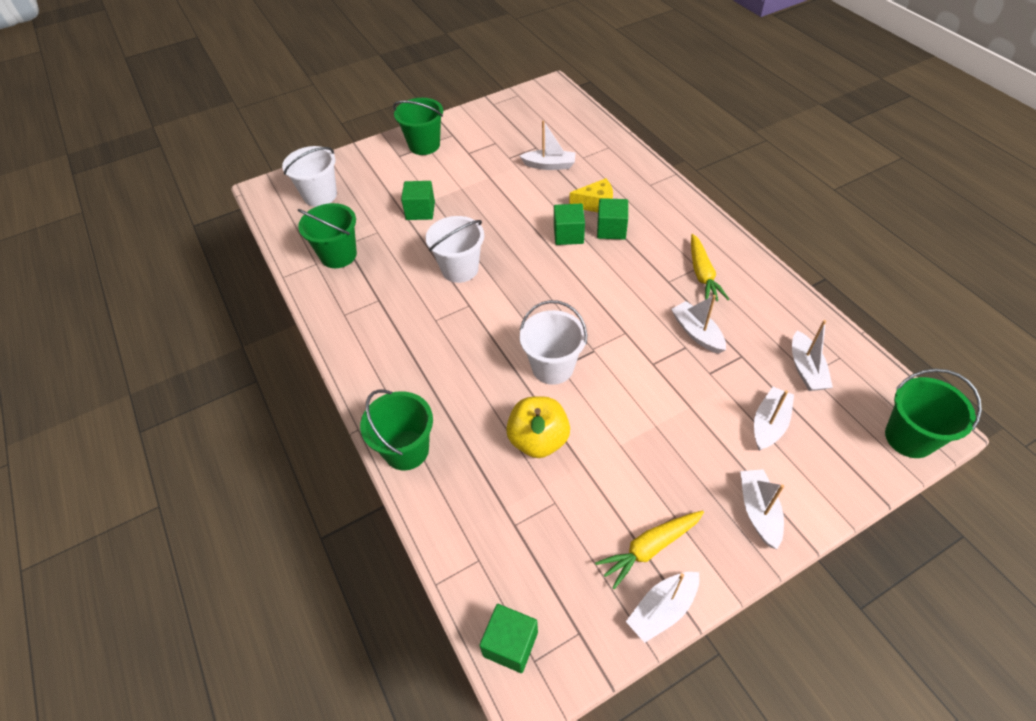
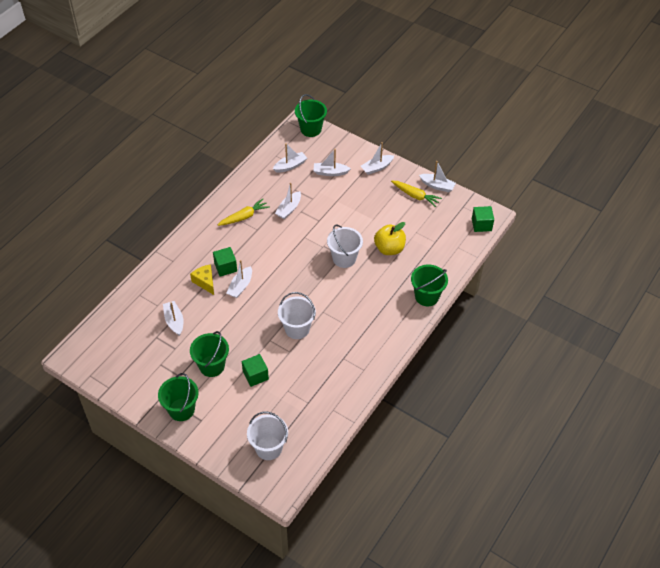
camera: 120 degrees left, 0 degrees up
(338, 255) = (319, 401): green bucket -> green bucket (212, 366)
(568, 235) = (240, 286): green cube -> white boat

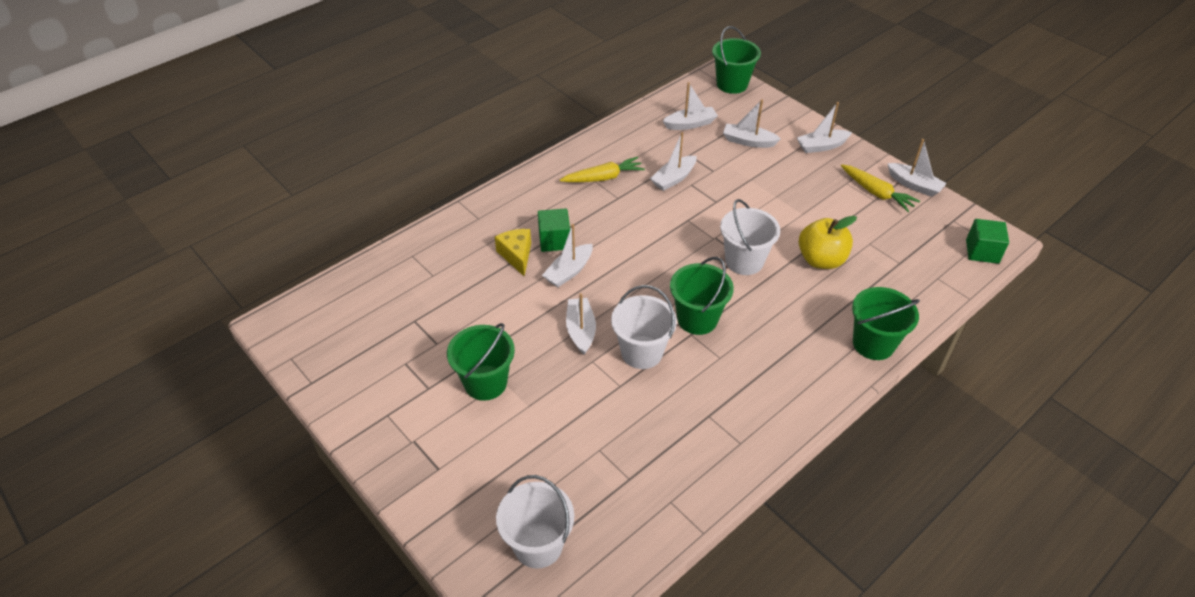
camera: 15 degrees right, 5 degrees down
(174, 321) = (450, 302): white boat -> white boat (581, 330)
(181, 409) = (412, 443): green bucket -> green bucket (697, 319)
(255, 375) = (552, 413): green cube -> none

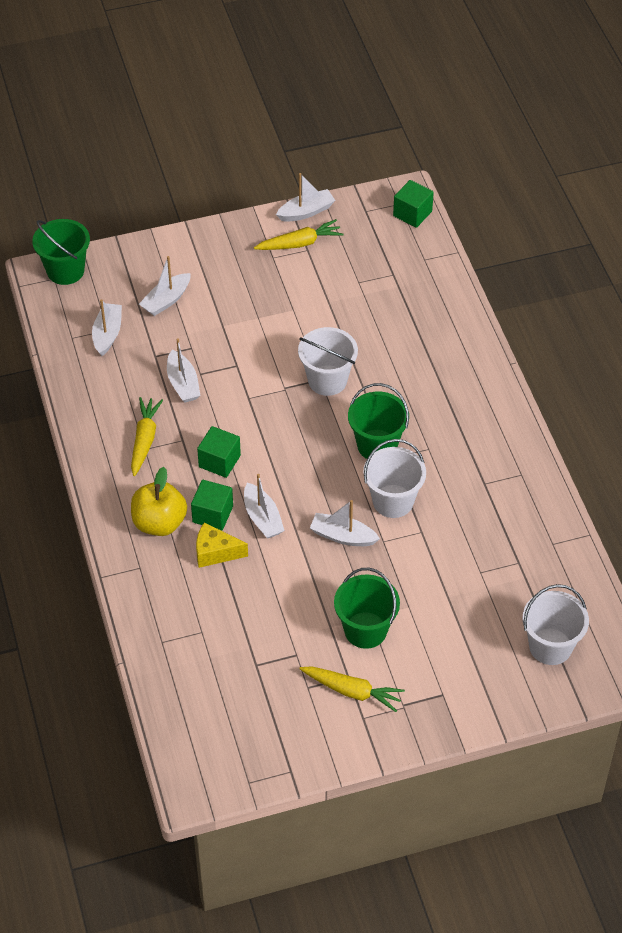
camera: 65 degrees left, 5 degrees up
(413, 396) = (352, 691): none -> yellow carrot
(610, 226) = (219, 461): none -> green cube
(821, 146) = (210, 249): white boat -> none
(821, 260) = (358, 325): yellow apple -> yellow apple (159, 523)
(873, 343) = (469, 339): green bucket -> none

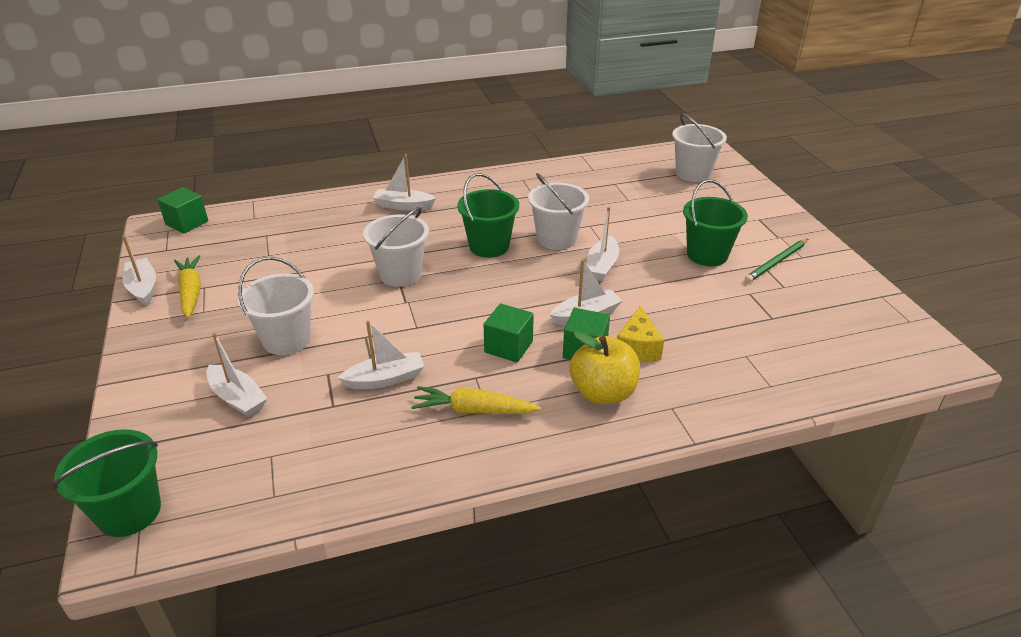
camera: 90 degrees left, 15 degrees down
(107, 334) = (279, 455): white boat -> white boat (403, 206)
(233, 316) = (286, 340): none -> white bucket
(352, 691) = (777, 262): yellow carrot -> green pencil

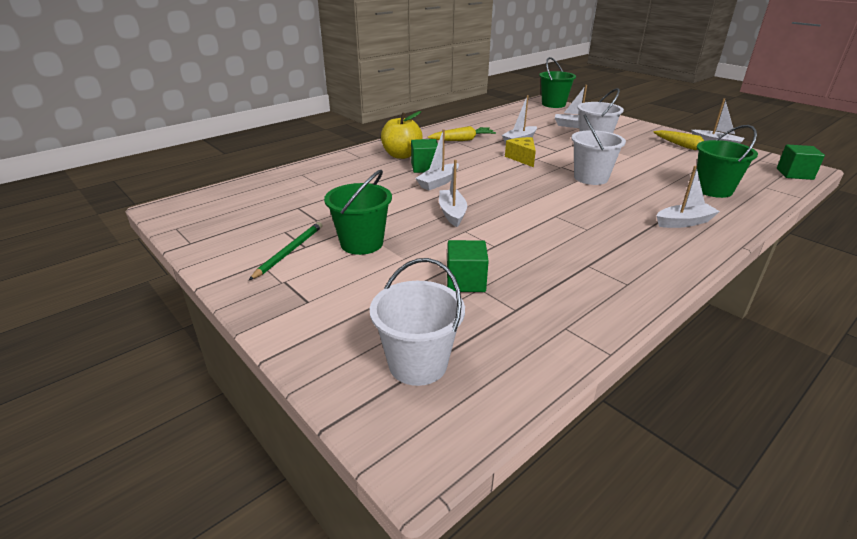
camera: 155 degrees right, 5 degrees down
(489, 246) = (559, 207): green bucket -> green bucket (713, 190)
(508, 347) = (472, 161): green cube -> green cube (465, 281)
(556, 239) = (511, 226): white bucket -> none
(637, 347) = (392, 174): yellow cheese -> yellow cheese (522, 158)

